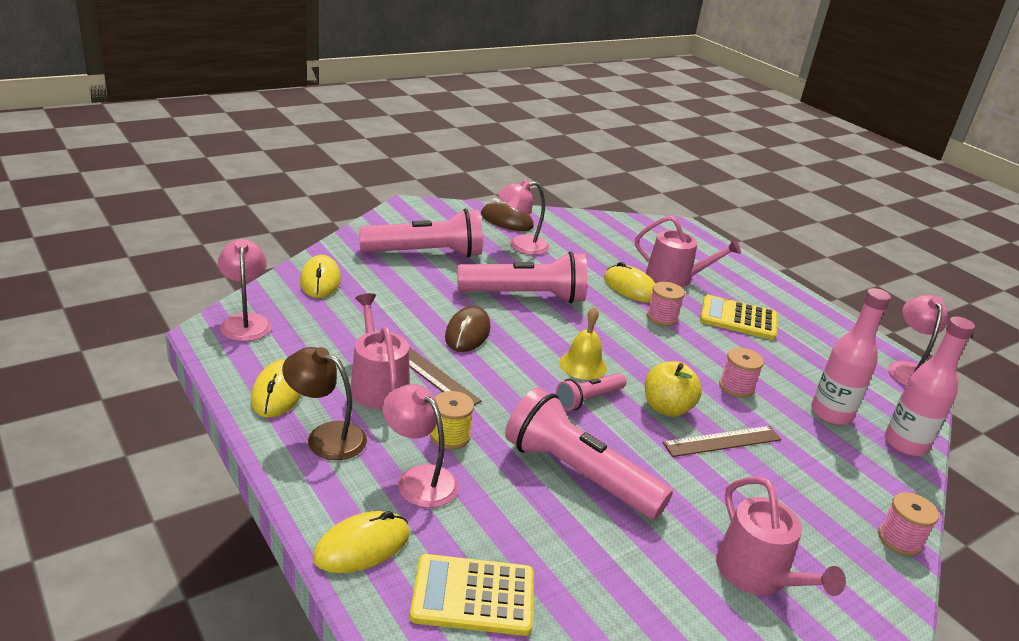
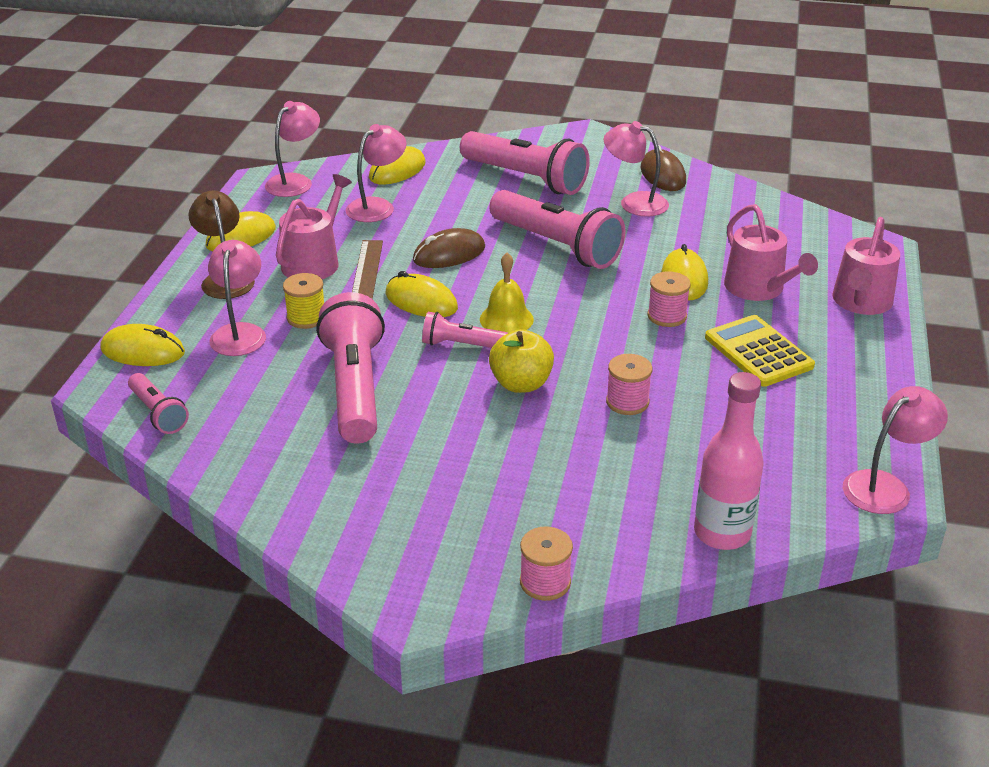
camera: 50 degrees right, 5 degrees up
(352, 316) = (377, 206): none -> pink lamp
(473, 595) = (158, 413): yellow calculator -> pink flashlight
(509, 379) = (421, 301): none -> yellow mouse
(722, 441) = (524, 431): brown ruler -> none
(758, 575) = (367, 522): pink watering can -> pink watering can (861, 302)
(831, 414) = (688, 470): pink bottle -> none

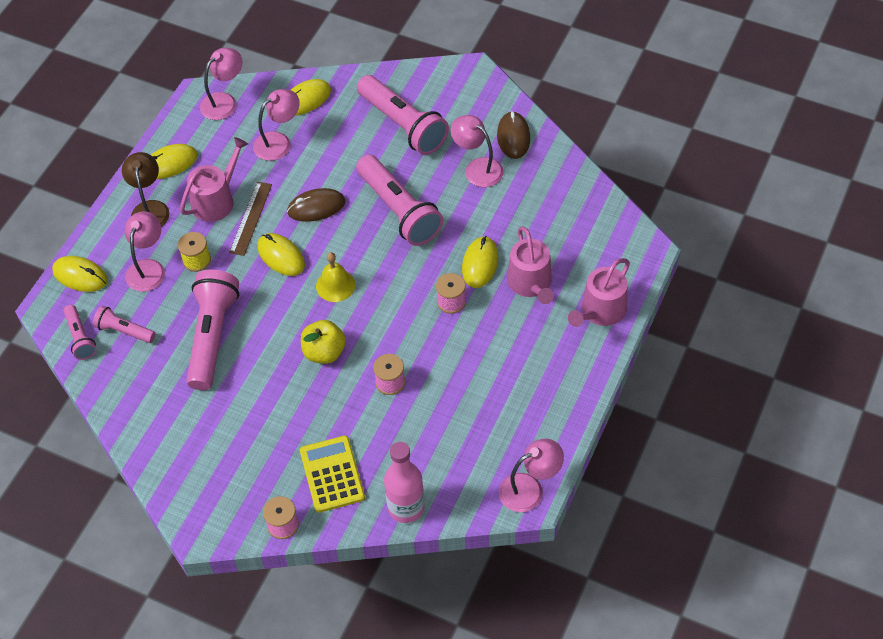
camera: 15 degrees right, 20 degrees up
(461, 345) = (296, 306): pink flashlight -> pink flashlight (124, 331)
(758, 352) = (501, 349): yellow calculator -> yellow calculator (332, 474)

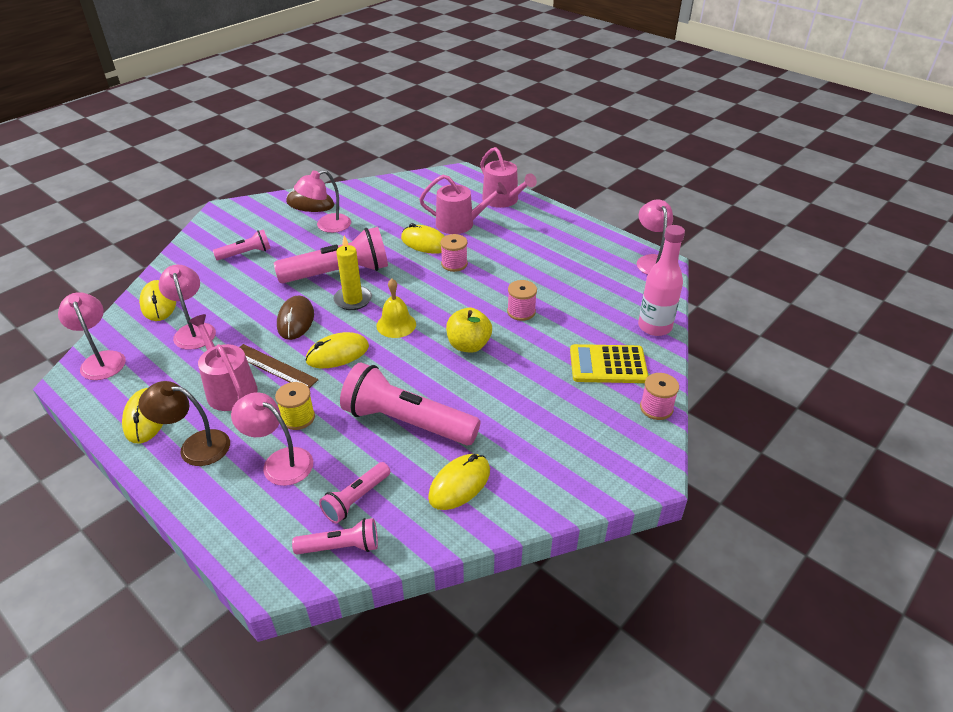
camera: 75 degrees left, 15 degrees down
(80, 276) = (245, 532): yellow mouse -> yellow mouse (459, 484)
(361, 238) = (353, 300): none -> yellow candle
(403, 125) = (246, 253): pink flashlight -> pink flashlight, size x0.52

